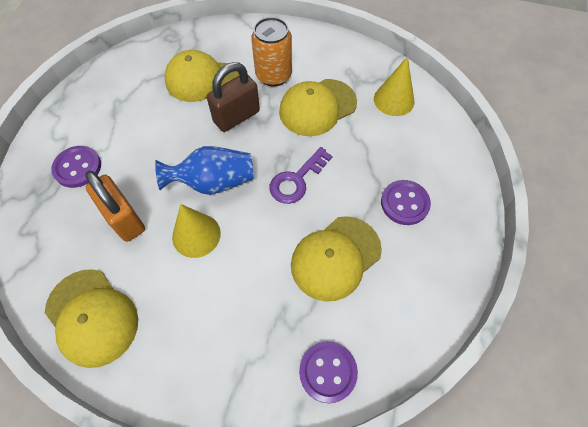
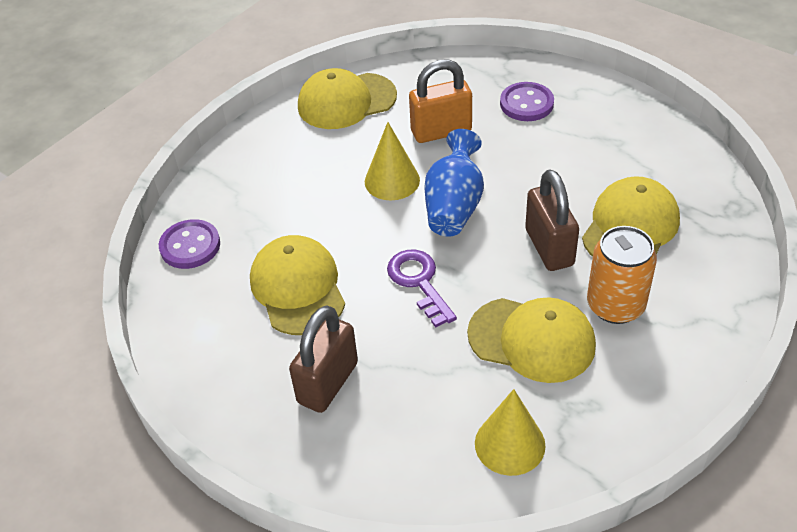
camera: 115 degrees right, 15 degrees down
(317, 107) = (532, 340): yellow cap -> yellow cap turned 120 degrees clockwise
(404, 203) = (328, 383): purple button -> brown padlock

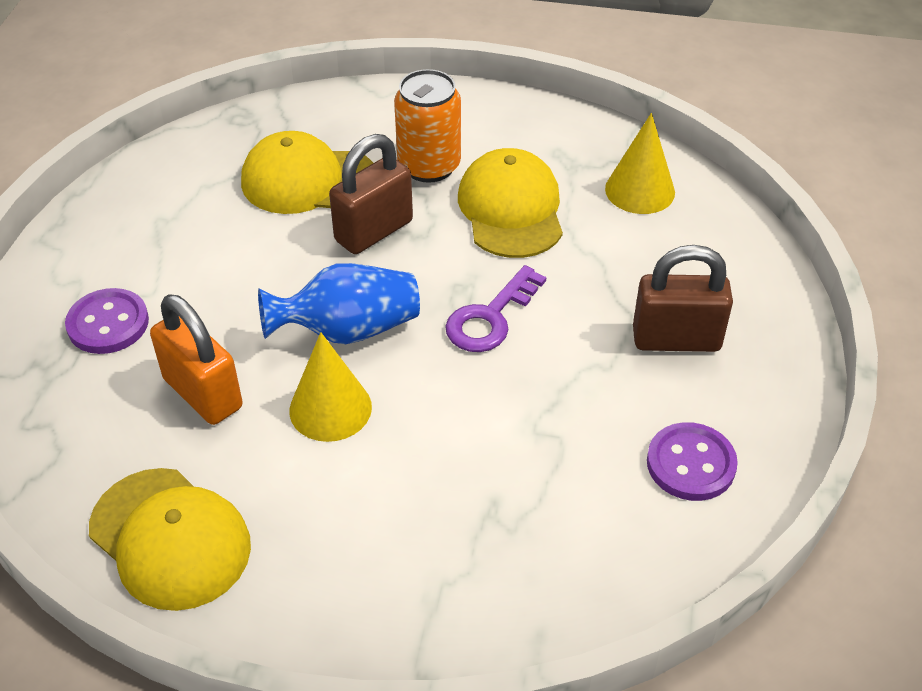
camera: 120 degrees left, 0 degrees up
(190, 246) = (579, 585): purple button -> purple button (691, 464)
(298, 288) = (570, 425): yellow cap -> none

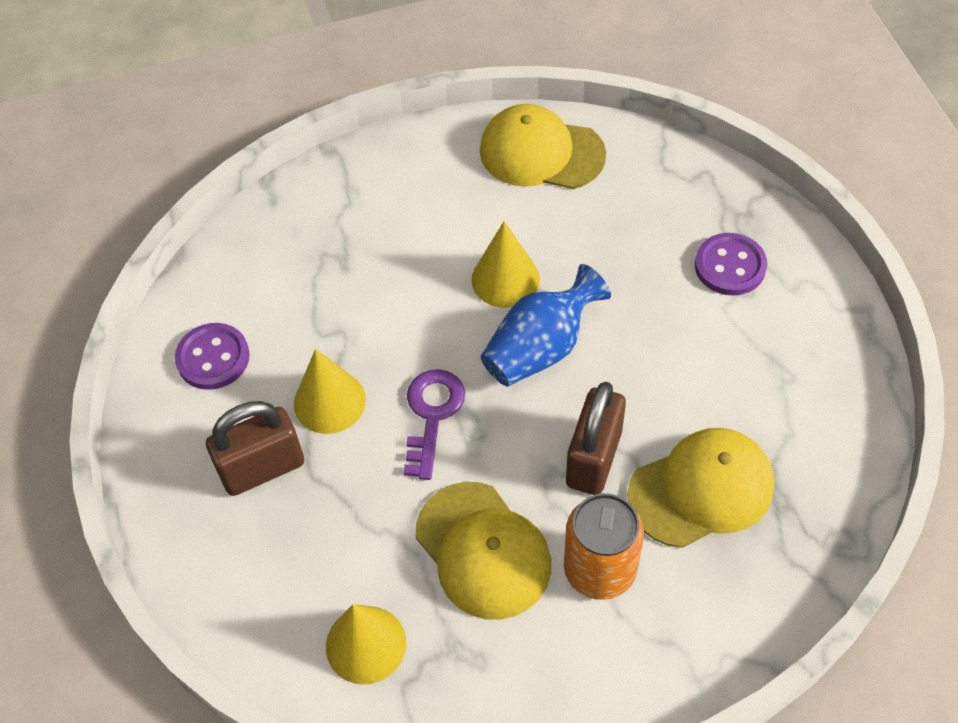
camera: 155 degrees right, 10 degrees up
(203, 393) = (606, 248): orange padlock -> none
(583, 369) = (329, 402): none -> yellow cone

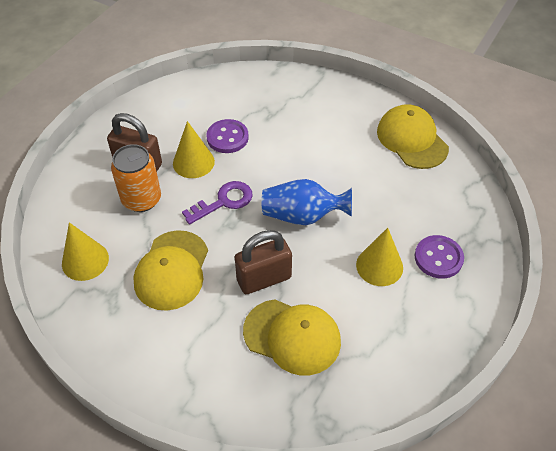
camera: 45 degrees right, 5 degrees down
(213, 358) = (175, 111): purple button -> purple button (227, 137)
(505, 279) = (325, 176): yellow cone -> yellow cone (379, 266)
(599, 569) = (205, 324): orange can -> orange can (141, 199)

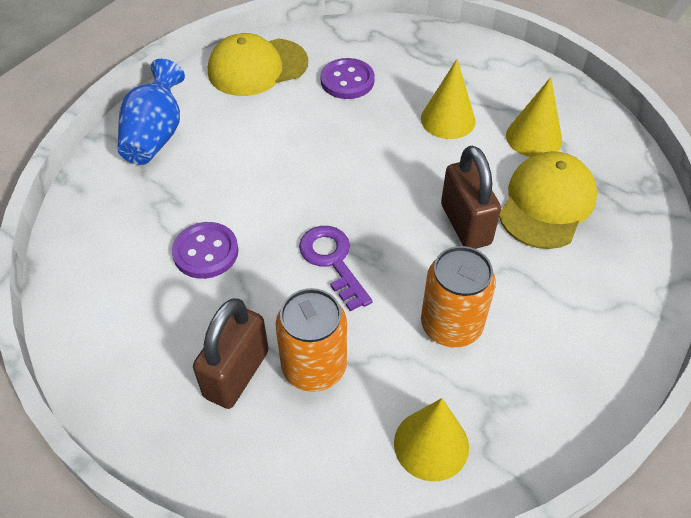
camera: 85 degrees left, 0 degrees up
(172, 270) = (451, 325): yellow cap -> orange can
(193, 162) = (248, 296): yellow cone -> yellow cone (534, 137)
(302, 216) = (367, 179): blue vase -> blue vase (155, 135)
(438, 258) = (438, 73): purple button -> purple button (347, 81)

